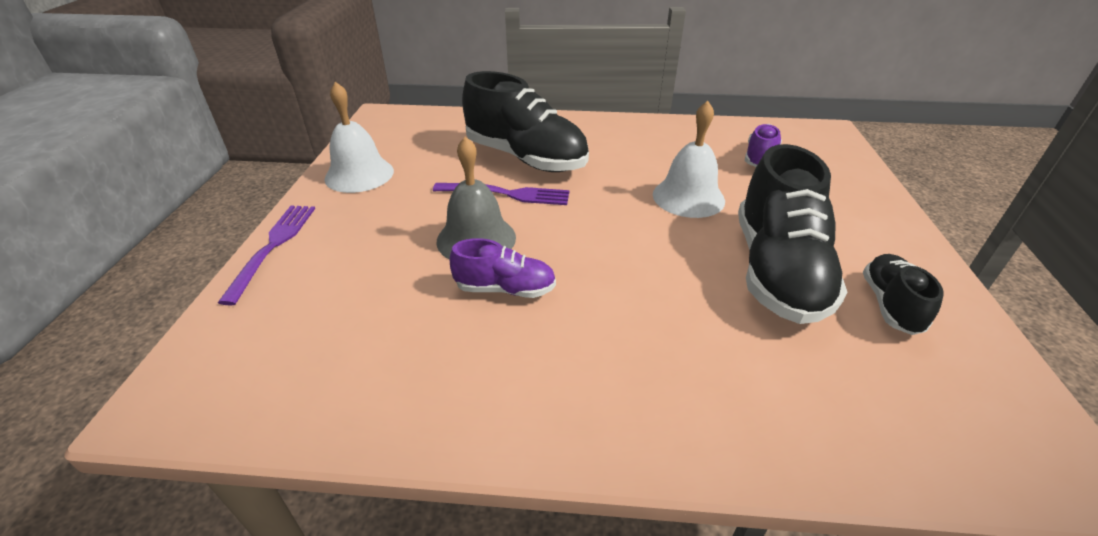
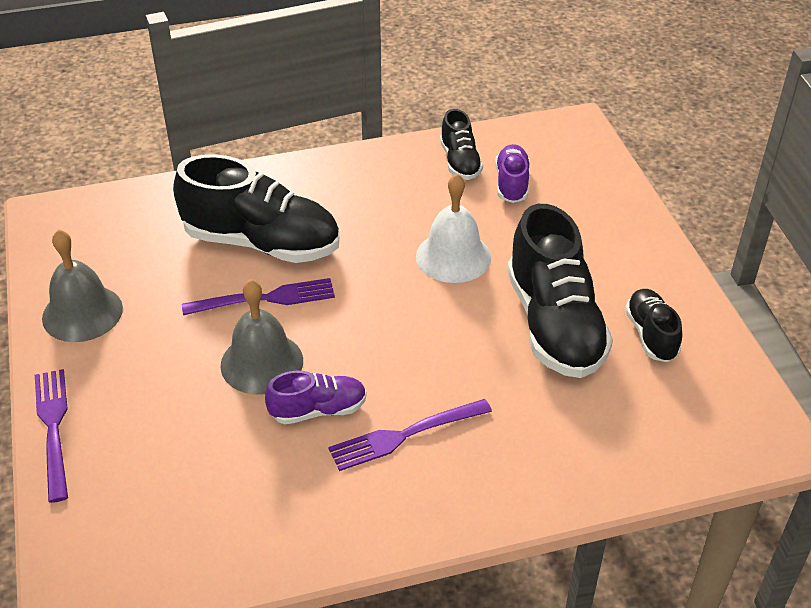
camera: 20 degrees left, 5 degrees up
(359, 174) = (82, 313): white bell -> grey bell
(581, 334) = (405, 435): none -> purple fork
(716, 137) = (460, 162): none -> black shoe

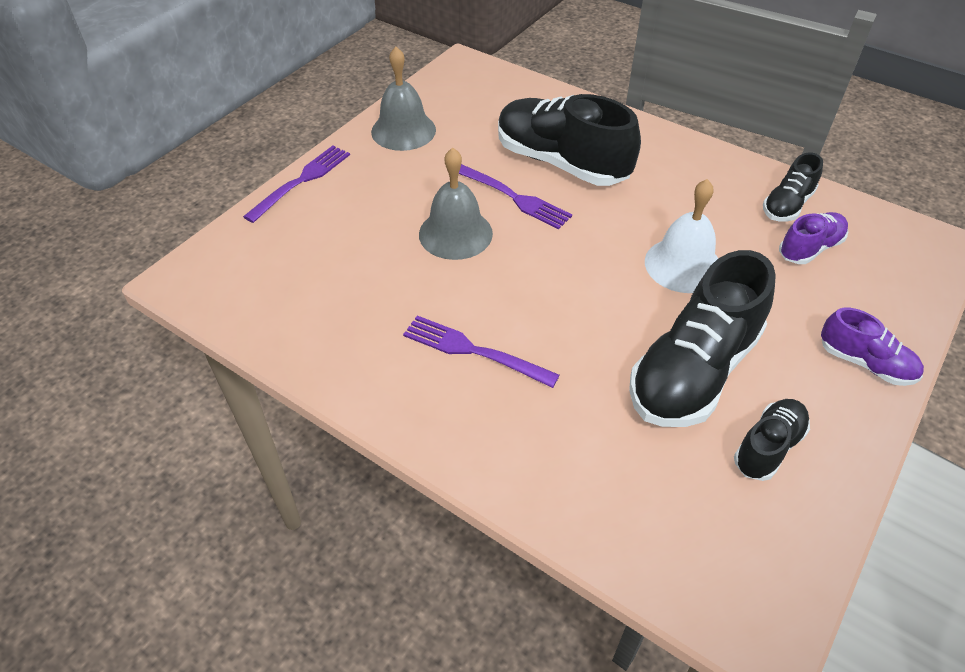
camera: 50 degrees right, 5 degrees up
(262, 243) = (561, 163): black shoe -> black shoe turned 150 degrees clockwise
(318, 410) = (445, 289): purple shoe -> purple shoe (865, 363)

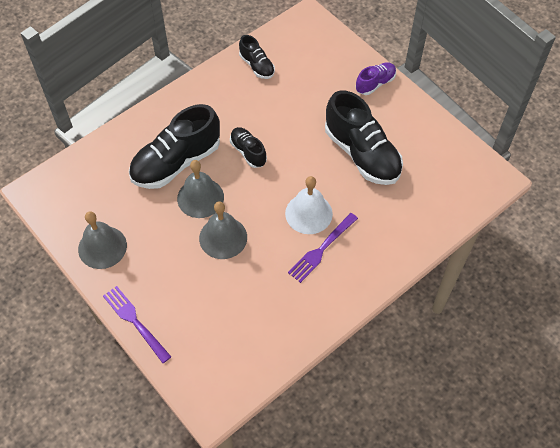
camera: 75 degrees left, 10 degrees up
(513, 197) = (200, 197): purple fork -> grey bell
(683, 265) = (287, 131): white bell -> white bell (308, 213)
(768, 447) = (413, 141): black shoe -> black shoe (248, 152)
(810, 248) = (293, 71): purple shoe -> none

